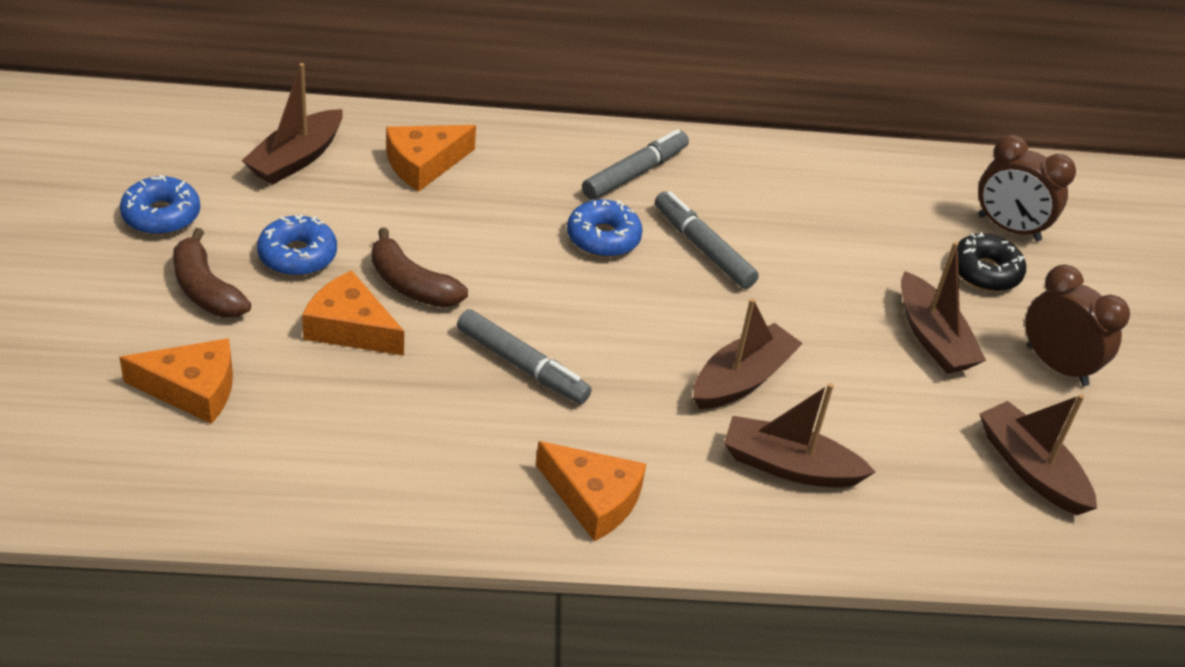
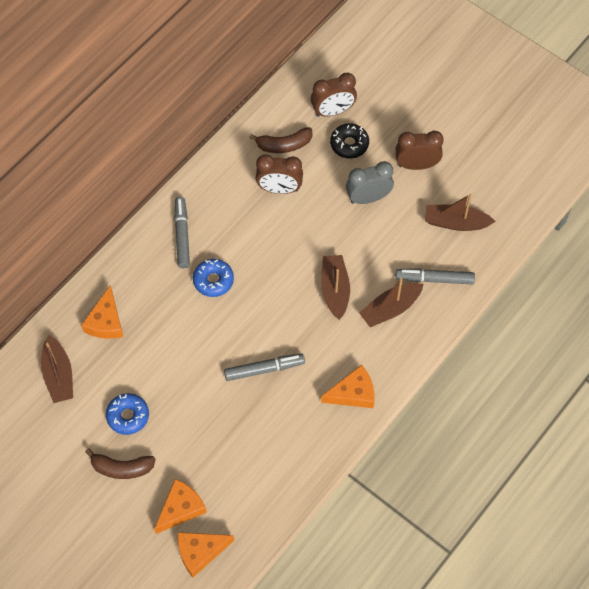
camera: 45 degrees left, 20 degrees up
(161, 215) = (55, 458): blue donut -> none
(350, 328) = (191, 423): orange cheese -> orange cheese (200, 552)
(411, 285) = (183, 380): brown banana -> brown banana (284, 145)
(703, 248) = (250, 244): grey marker -> grey marker (434, 279)
(822, 234) = (279, 189): none -> brown clock
(933, 338) = (368, 198): brown boat -> grey clock

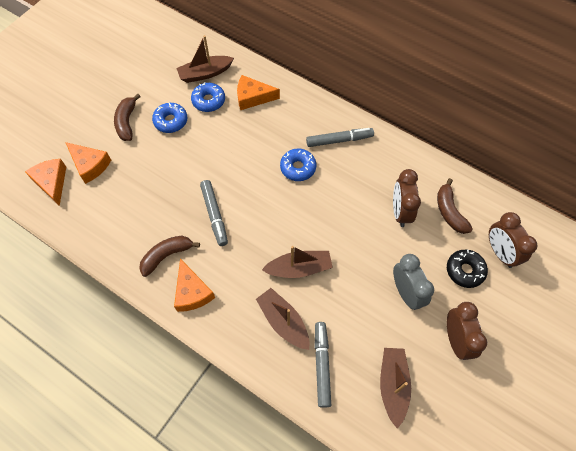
camera: 85 degrees right, 0 degrees up
(103, 372) = (208, 101): none -> blue donut
(309, 419) = (167, 256): none -> brown banana

